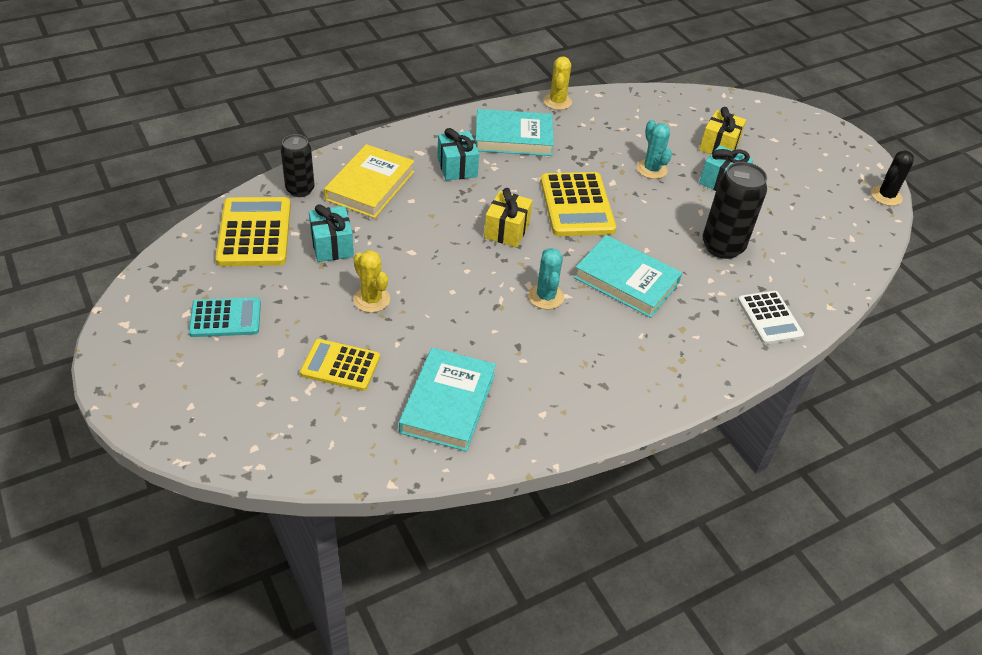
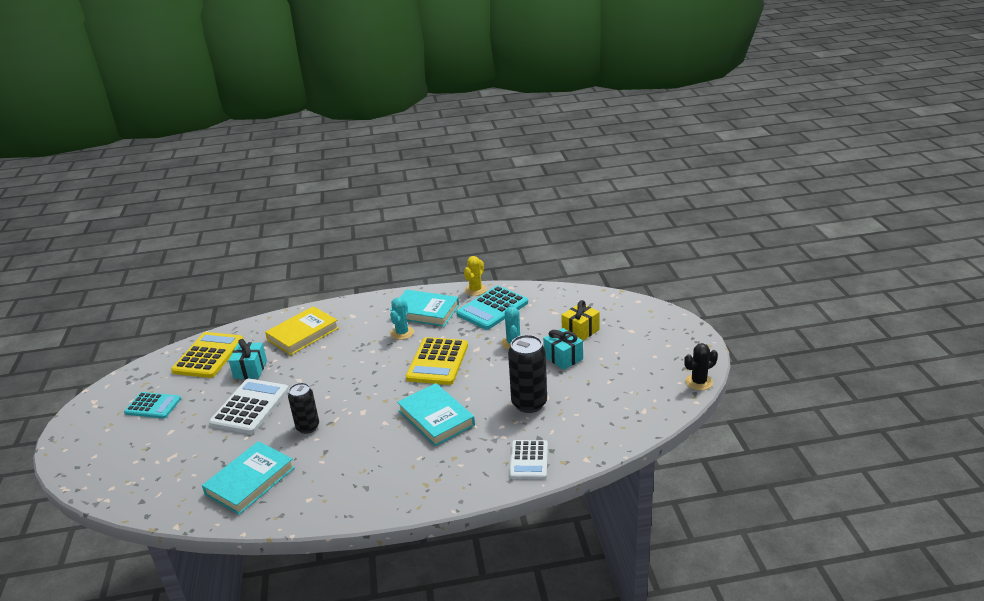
camera: 25 degrees right, 15 degrees down
(300, 190) = (256, 332): black can -> black can (308, 427)
(340, 365) = (200, 446): yellow calculator -> none
(371, 299) = (250, 407): yellow cactus -> white calculator
(457, 167) = (370, 328): turquoise gift -> none
(507, 230) = (374, 373): yellow gift -> none
(546, 296) = (369, 421): turquoise cactus -> turquoise cactus (402, 333)
(595, 125) = (492, 308): none -> turquoise calculator

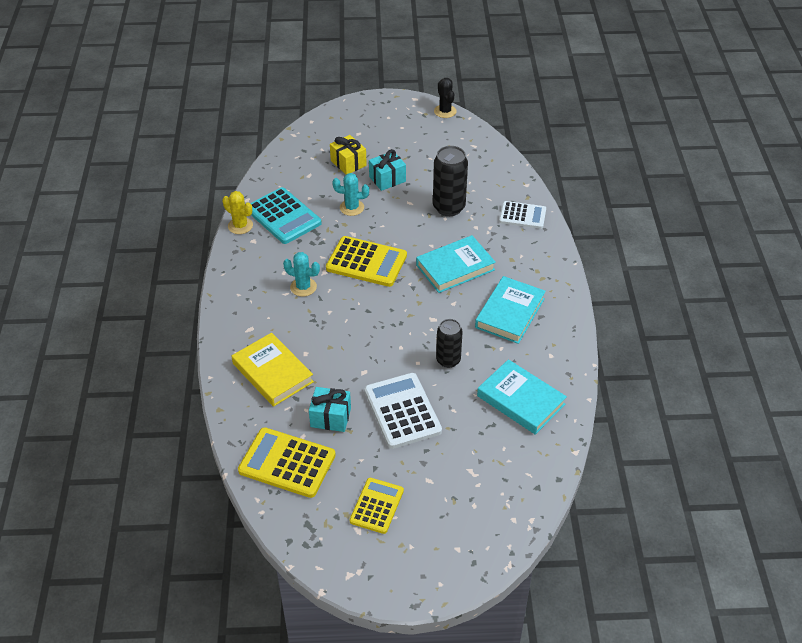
camera: 85 degrees left, 15 degrees up
(153, 406) = (377, 506): turquoise calculator -> yellow calculator
(250, 407) = (402, 411): white calculator -> white calculator turned 45 degrees clockwise
(425, 312) = (268, 267): turquoise book -> turquoise book (510, 313)

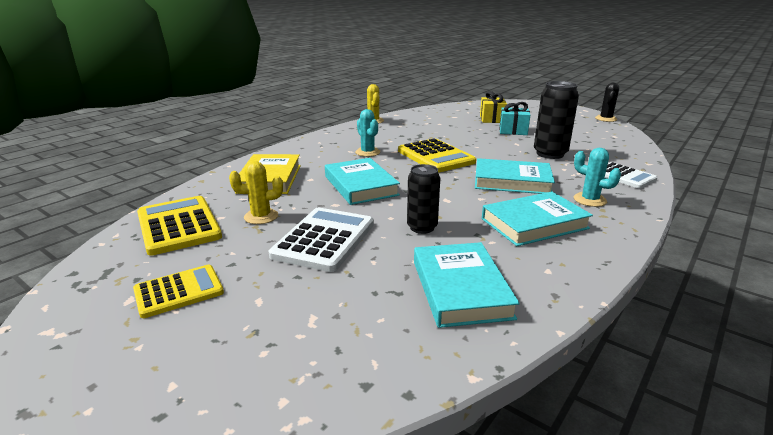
camera: 40 degrees right, 20 degrees down
(283, 216) = (408, 125): turquoise calculator -> none
(330, 417) = (261, 216): turquoise gift -> yellow cactus
(352, 208) = (464, 134): turquoise cactus -> turquoise cactus (589, 200)
(355, 338) = (361, 185): none -> turquoise book

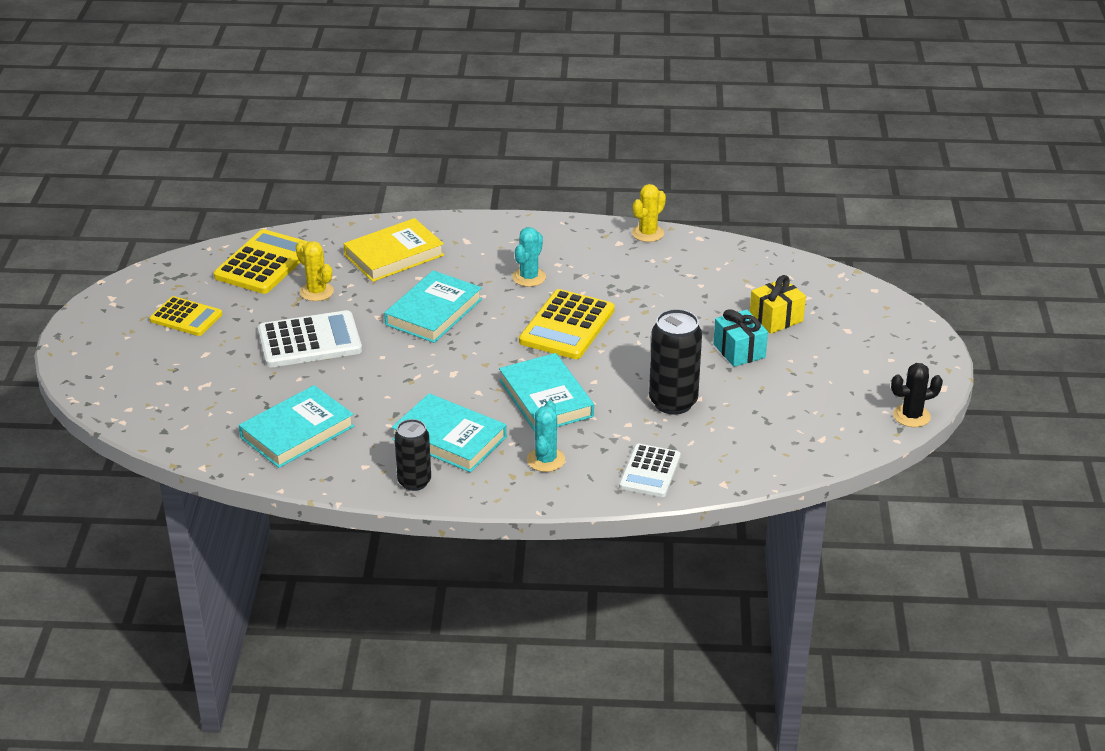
camera: 55 degrees right, 10 degrees up
(422, 227) = (379, 380): black can -> black can (414, 482)

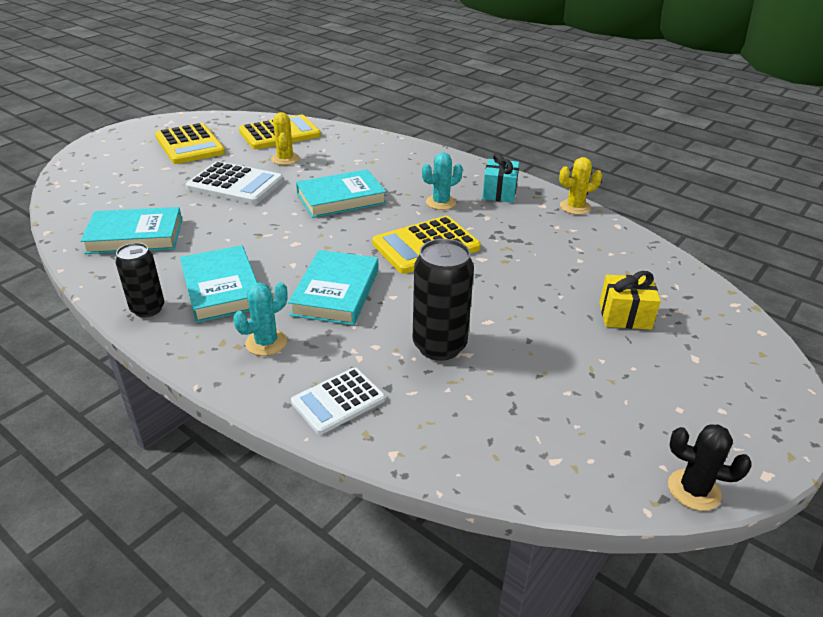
camera: 35 degrees right, 0 degrees up
(186, 317) = (189, 145): yellow calculator -> yellow calculator, size x1.54
(394, 255) = (365, 156): yellow book -> none
(739, 351) = (556, 328): turquoise gift -> turquoise gift (499, 192)

